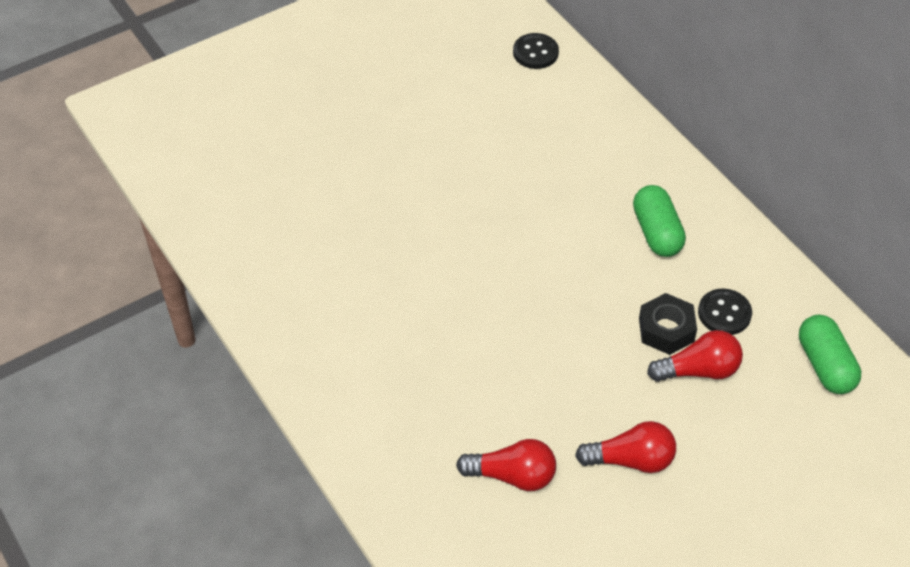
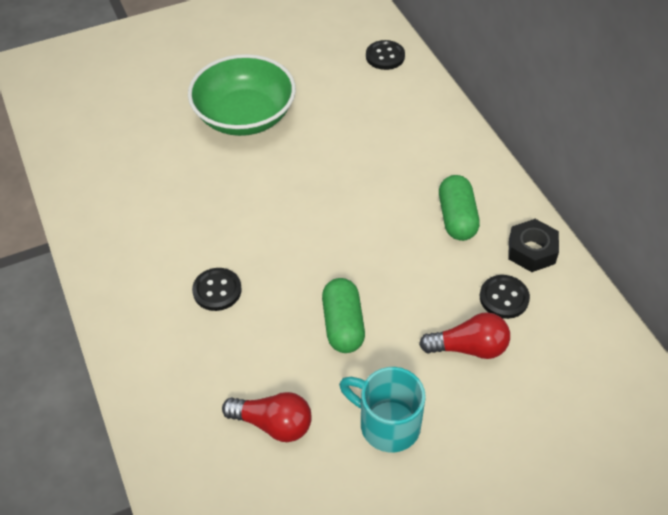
camera: 10 degrees right, 0 degrees up
(392, 141) = (245, 116): none -> green bowl
(414, 344) = (217, 290): none -> black button
(631, 460) = (387, 424): red light bulb -> turquoise mug
(666, 330) = (446, 306): black nut -> black nut (531, 251)
(825, 365) = (590, 358): green capsule -> green capsule (343, 325)

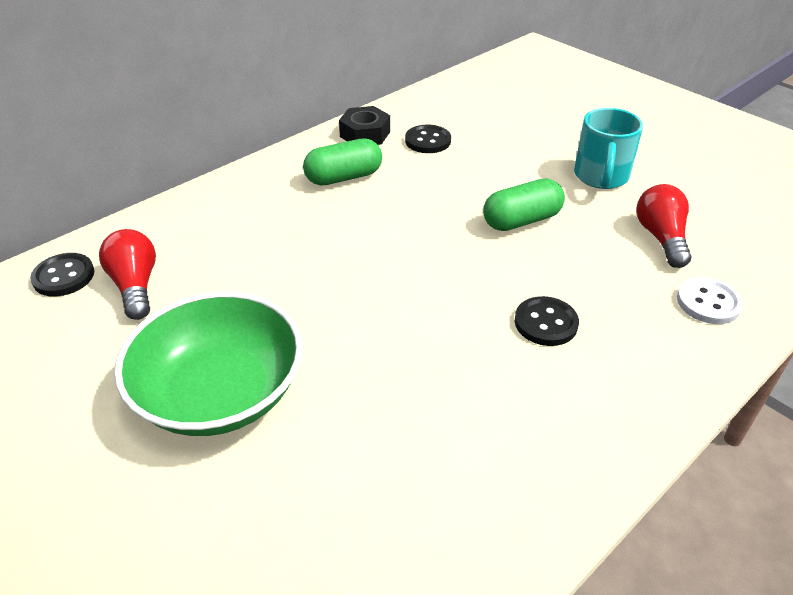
camera: 110 degrees left, 10 degrees down
(181, 411) = (708, 302): none -> white button
(469, 348) = (493, 150): red light bulb -> red light bulb (135, 286)

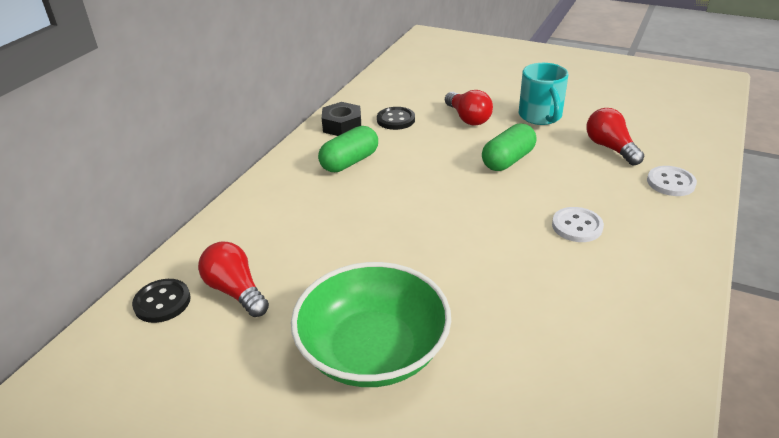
camera: 20 degrees left, 5 degrees down
(511, 158) = (468, 118): none -> red light bulb
(545, 323) = (577, 226): black button -> white button

